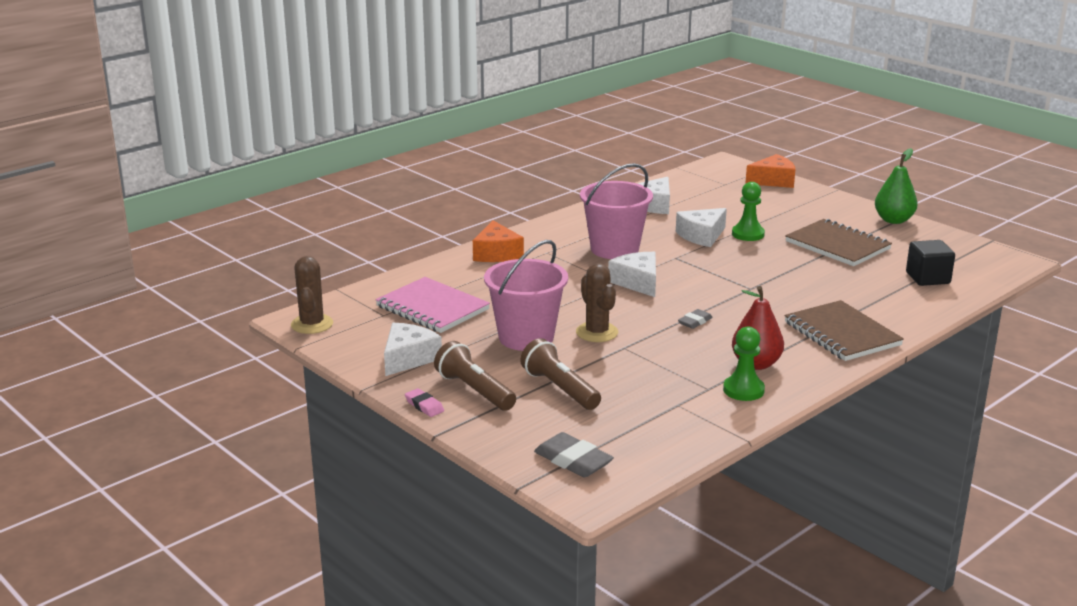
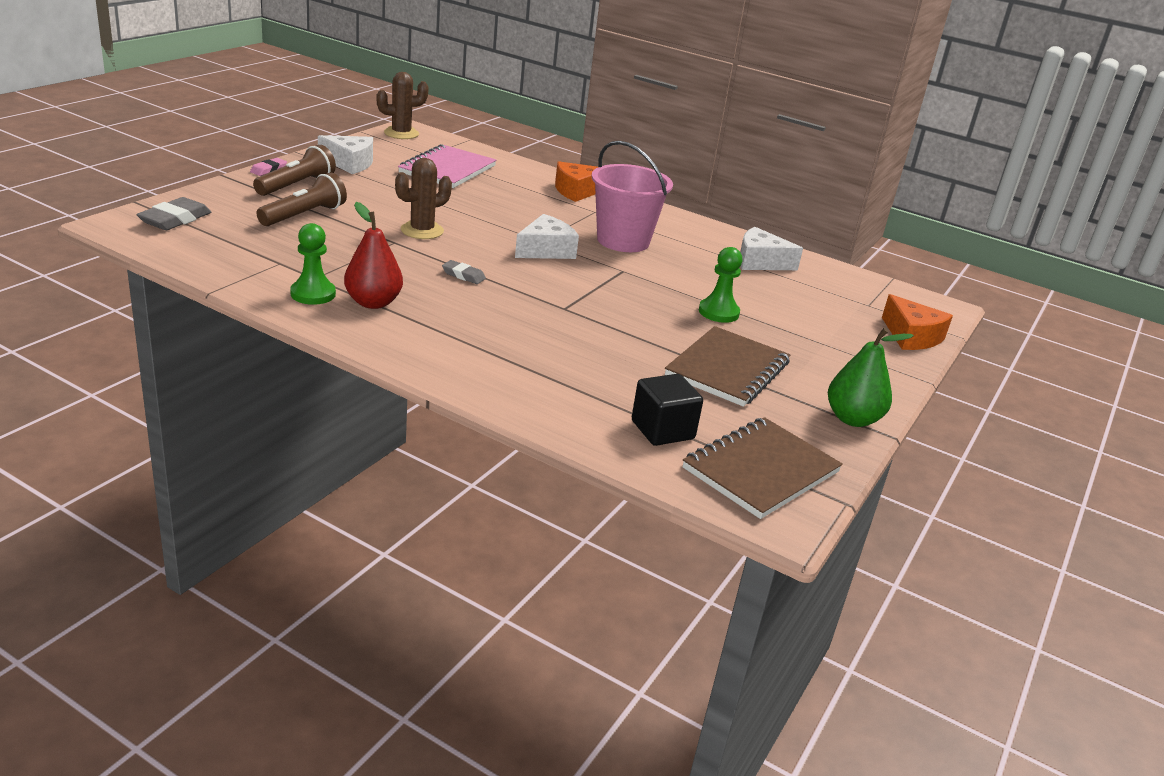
camera: 70 degrees right, 5 degrees up
(526, 337) = (402, 203): pink bucket -> none
(702, 236) = (693, 286): white cheese -> none
(842, 334) = (464, 356): brown notebook -> brown notebook (761, 470)

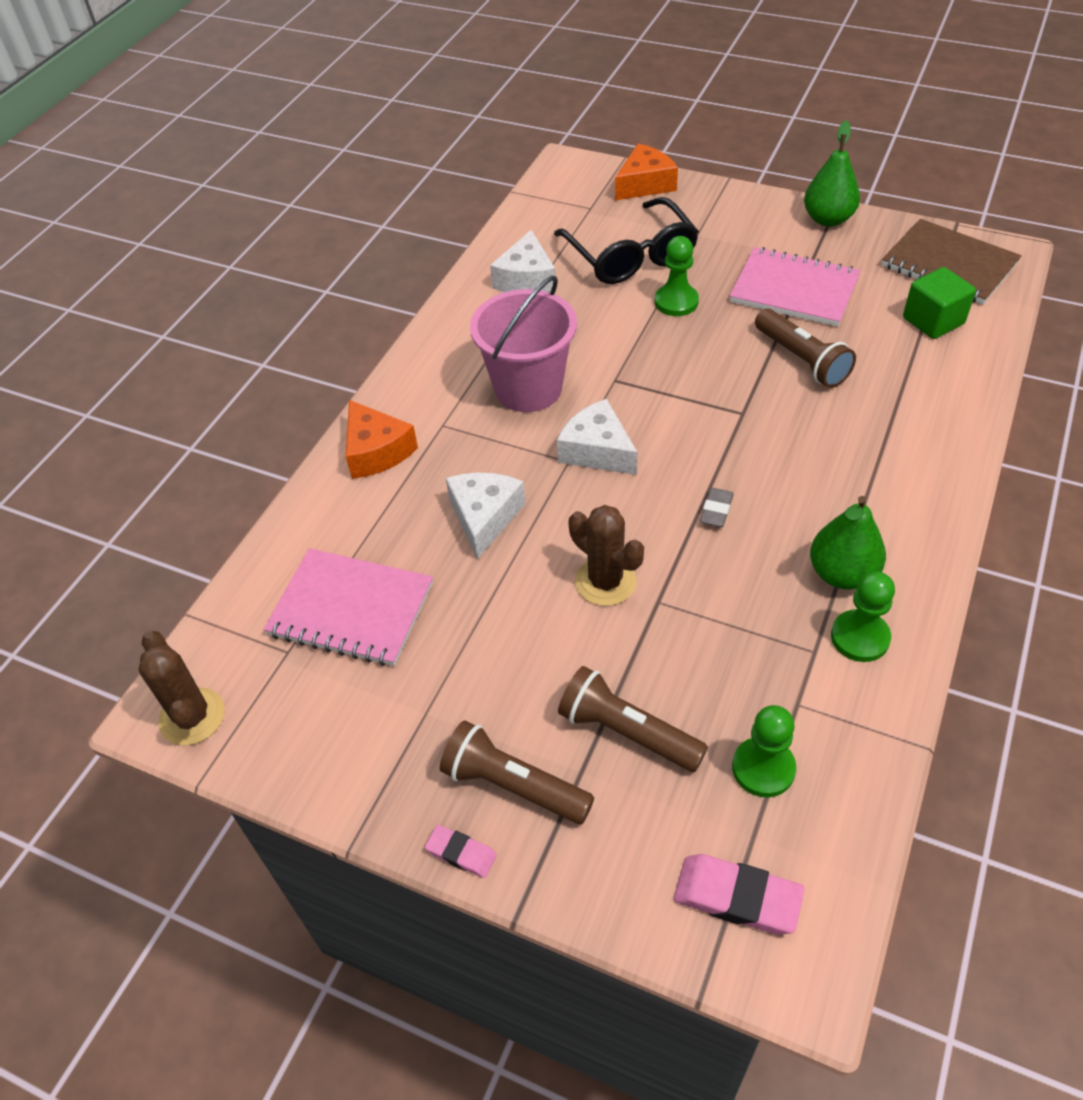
camera: 90 degrees left, 20 degrees up
(175, 219) = (737, 897): grey eraser -> pink eraser
(244, 243) = (763, 768): none -> green pawn
(350, 163) = (378, 745): white cheese -> white cheese (484, 517)
(373, 303) = (842, 574): red pear -> green pear
(623, 347) = (801, 360): none -> brown flashlight
(662, 430) = (933, 321): black cube -> green cube
(727, 369) = (794, 290): brown notebook -> pink notebook
(790, 307) = (631, 256): none -> black glasses

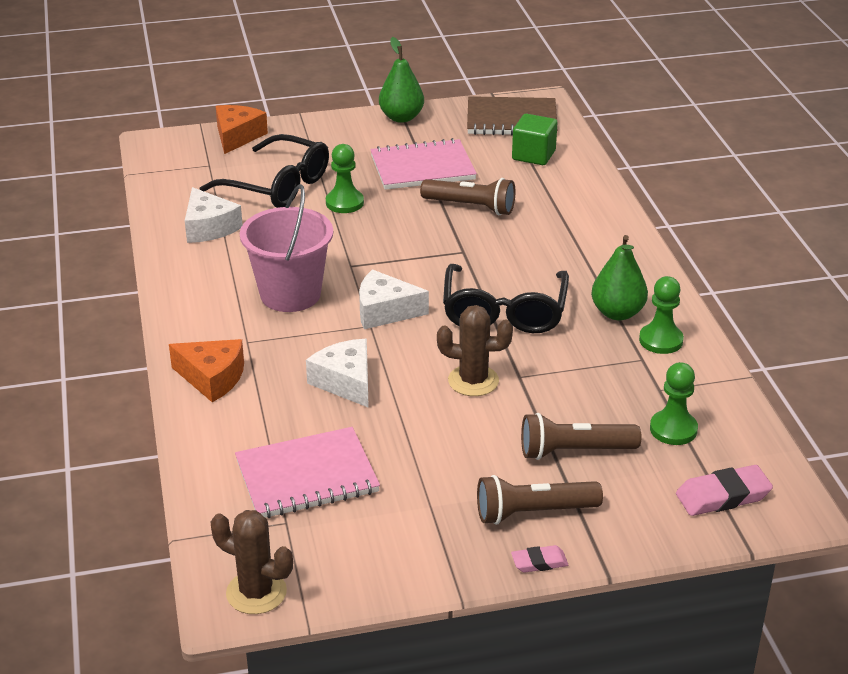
camera: 40 degrees left, 15 degrees down
(716, 510) = (504, 312): grey eraser -> black glasses

